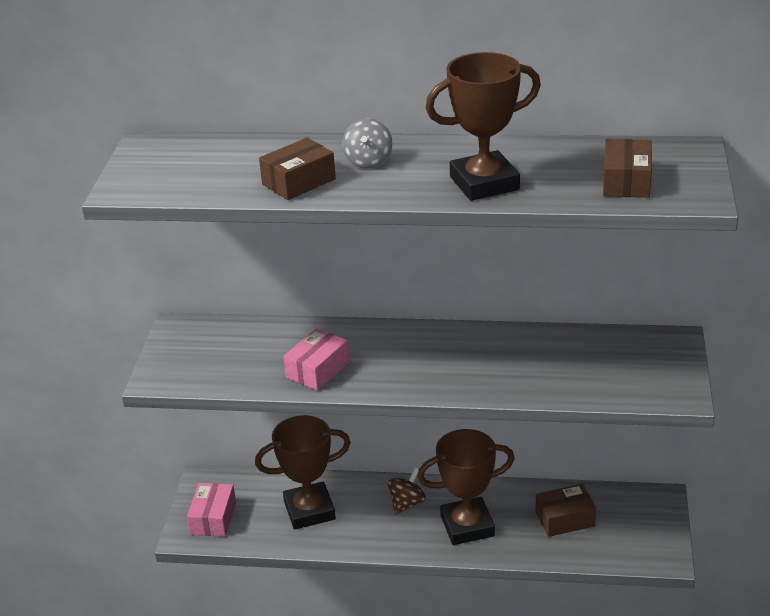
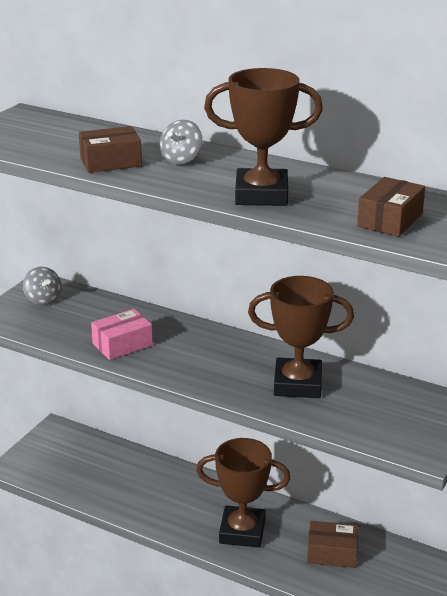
camera: 20 degrees right, 5 degrees down
(193, 343) = (43, 299): none -> grey spinning top
(213, 518) = (42, 460): pink box -> none
(309, 510) = (120, 478): brown trophy -> brown trophy (297, 384)
(407, 503) = (203, 497): brown spinning top -> none

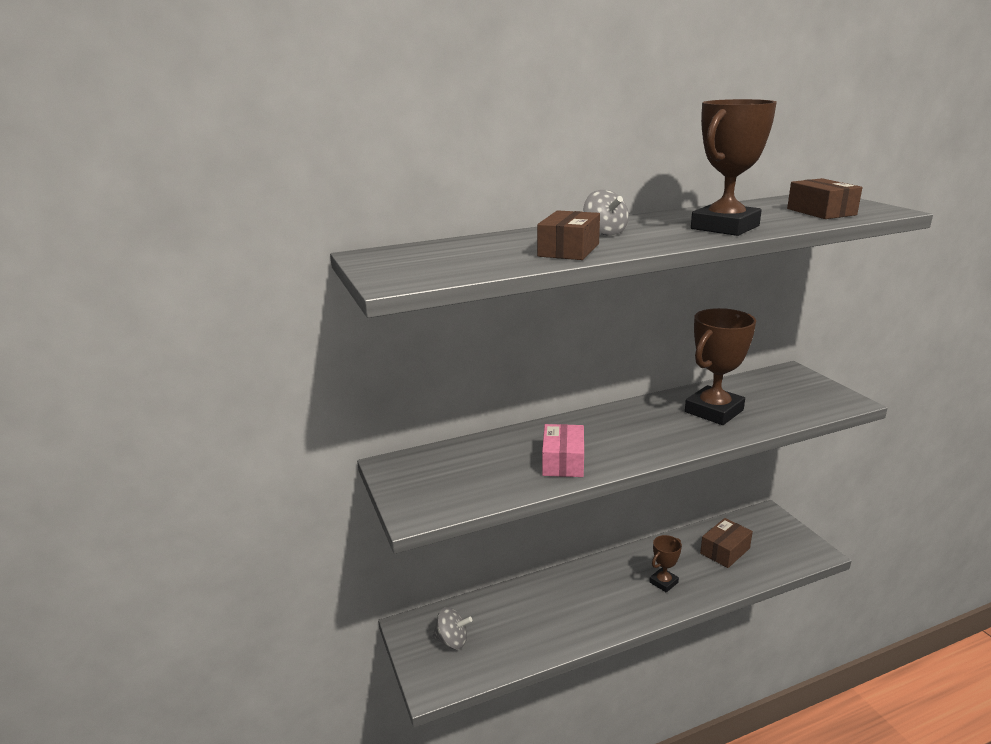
camera: 50 degrees left, 5 degrees down
(43, 299) = (422, 474): grey spinning top -> grey spinning top (452, 641)
(242, 531) = (663, 582): brown trophy -> brown trophy, size x0.53

